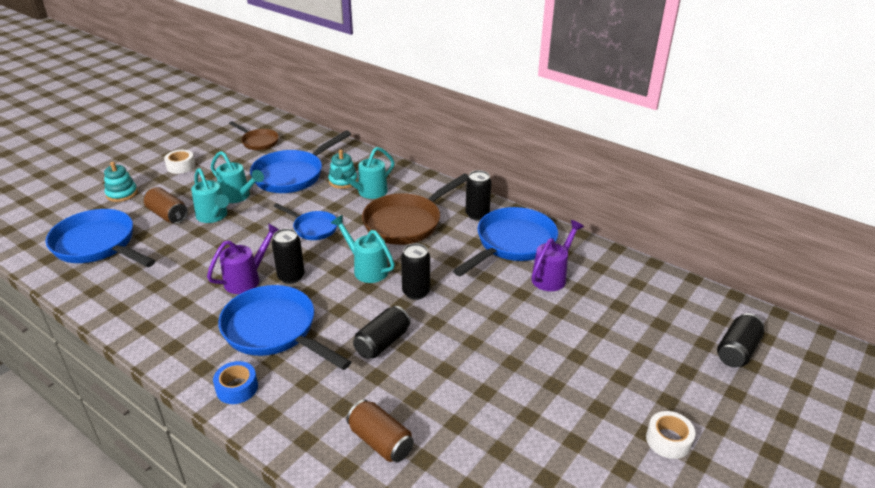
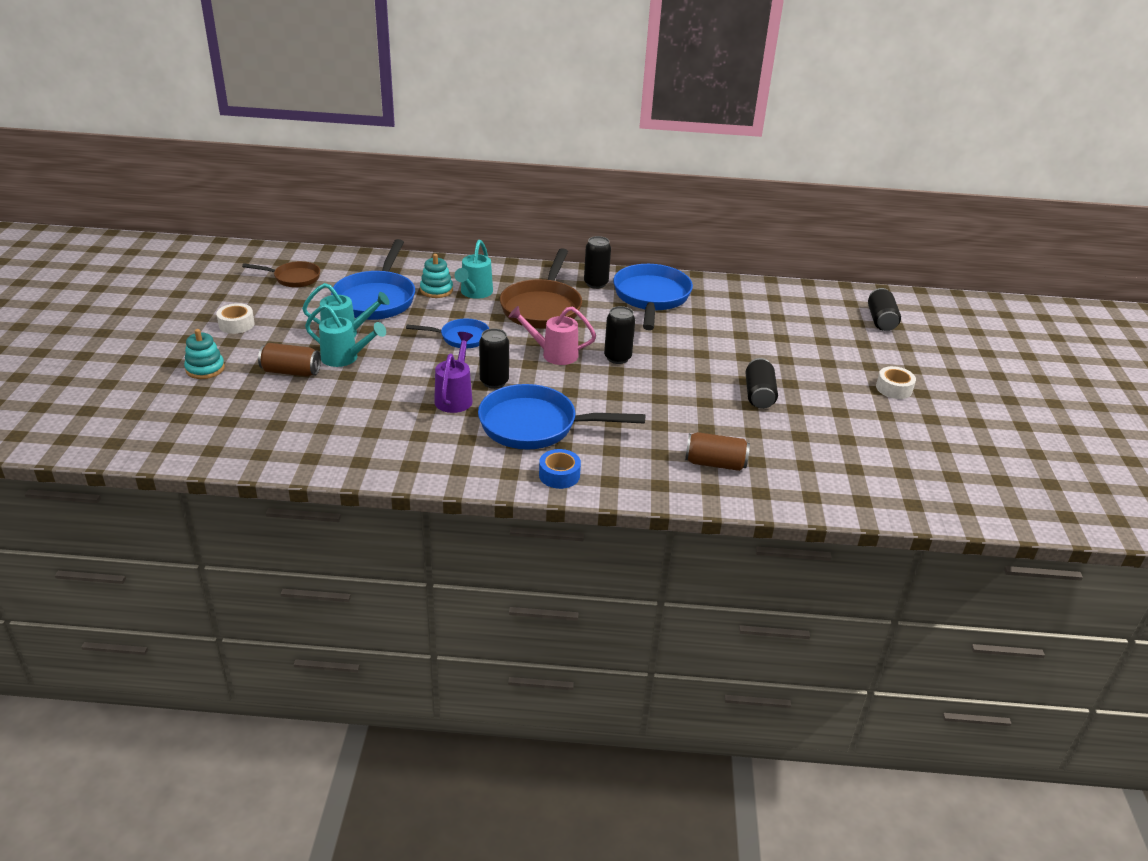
camera: 35 degrees left, 0 degrees up
(98, 245) = (252, 421): blue pan -> none
(366, 268) = (553, 354): turquoise watering can -> pink watering can
(382, 343) = (636, 402): black can -> black can (759, 395)
(552, 276) = (709, 312): purple watering can -> none

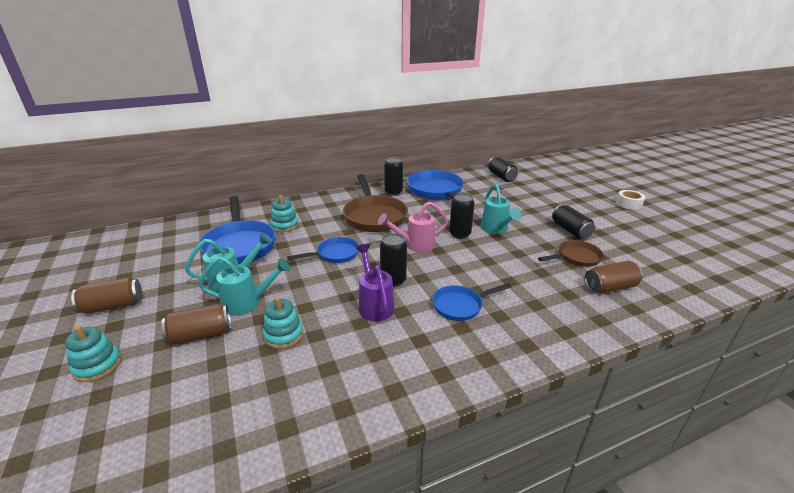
camera: 25 degrees left, 5 degrees down
(236, 324) = (113, 306): white tape -> brown can
(294, 278) = (151, 249): brown pan -> brown pan (576, 257)
(356, 395) = (283, 335): none -> turquoise stacking toy
(474, 293) = (316, 220): turquoise watering can -> turquoise watering can (496, 229)
(535, 425) = (460, 306): blue pan -> blue pan, size x0.56
(559, 475) = (525, 343): blue tape -> none
(881, 320) = (570, 171): black can -> black can (501, 176)

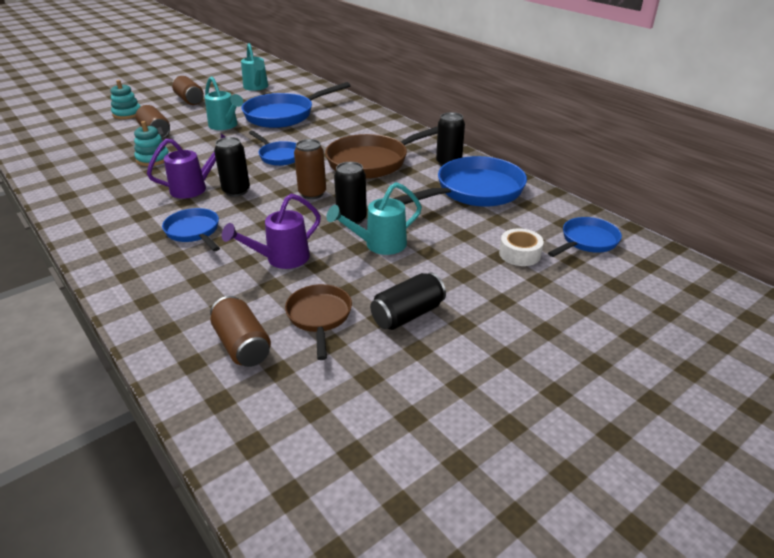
camera: 75 degrees right, 5 degrees up
(248, 303) = (194, 138): turquoise watering can -> turquoise watering can (256, 88)
(285, 225) = (328, 124): turquoise stacking toy -> none
(415, 245) = (312, 193): pink watering can -> brown can
(501, 176) = (587, 241): black can -> blue pan
(509, 266) = (281, 259): none -> purple watering can
(576, 257) = (319, 317): brown pan -> brown pan turned 150 degrees counterclockwise
(628, 204) = (581, 405): white tape -> white tape (519, 254)

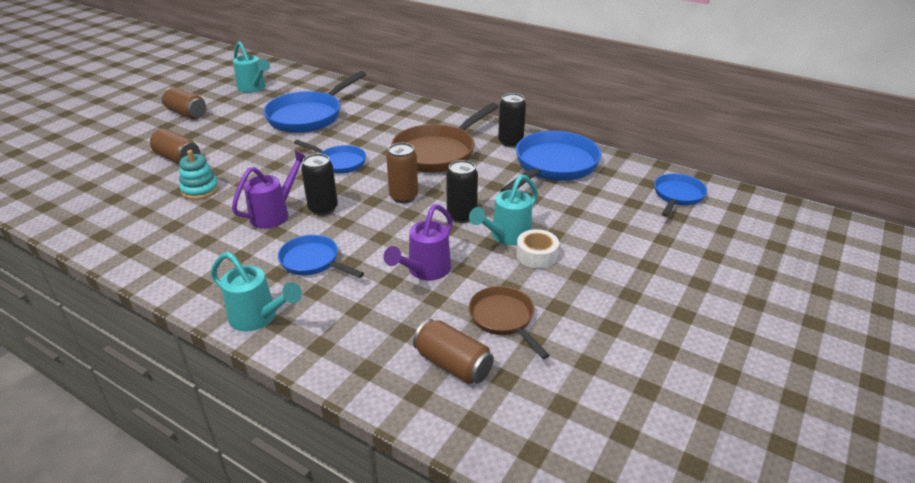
camera: 20 degrees left, 0 degrees up
(127, 114) = (124, 141): turquoise stacking toy -> none
(225, 126) = (253, 138): turquoise watering can -> turquoise watering can (259, 318)
(408, 315) = (579, 297): black can -> none
(519, 254) = (632, 219): white tape -> white tape (536, 255)

